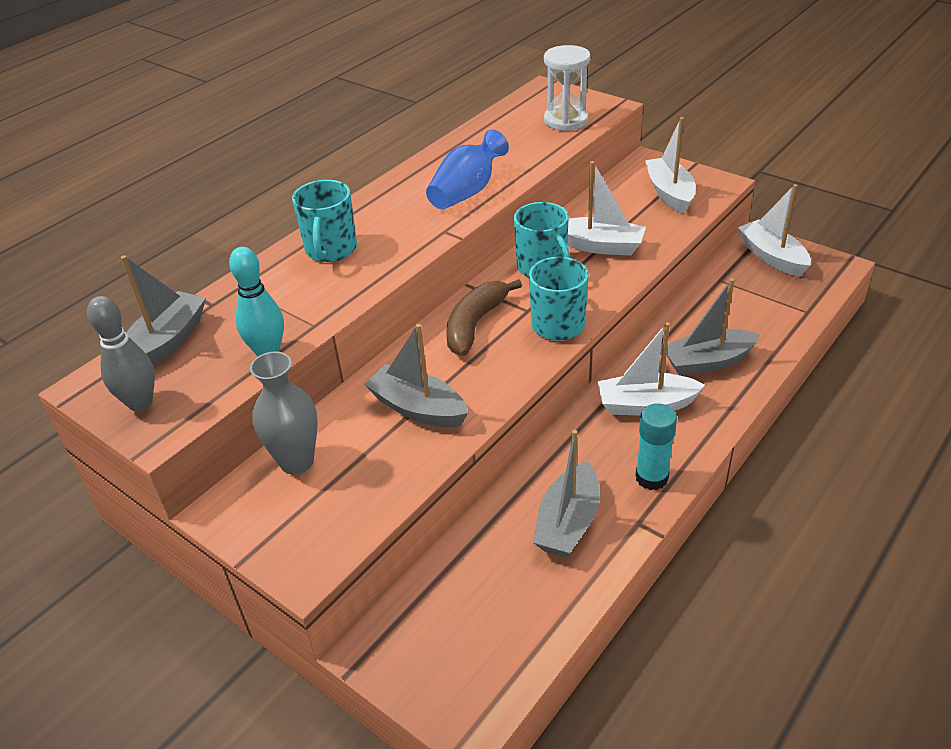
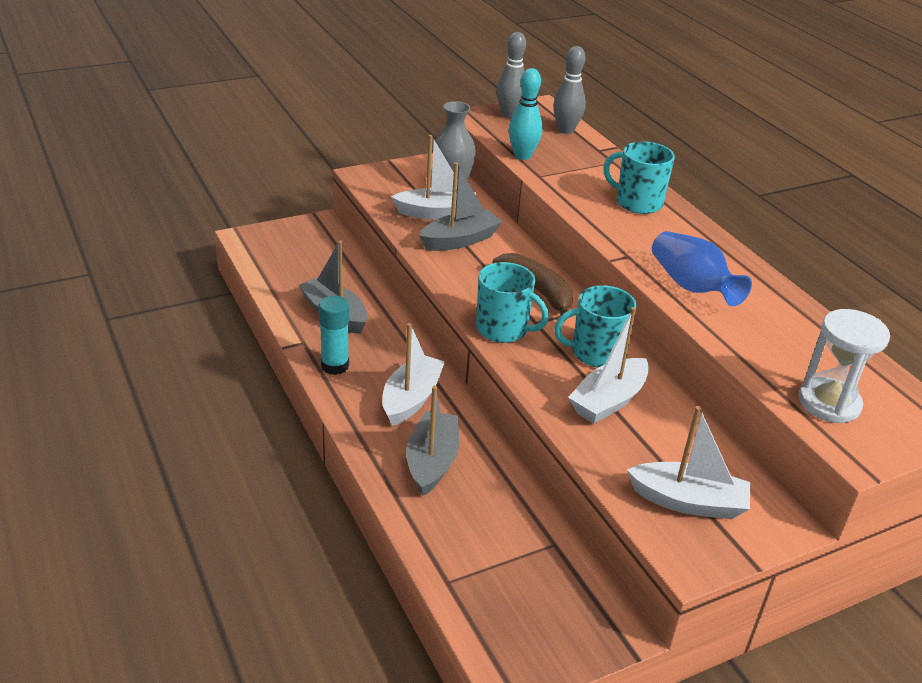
camera: 110 degrees right, 5 degrees down
(167, 342) = (566, 130): grey boat -> grey bowling pin
(772, 257) = (569, 618): white boat -> white boat (437, 213)

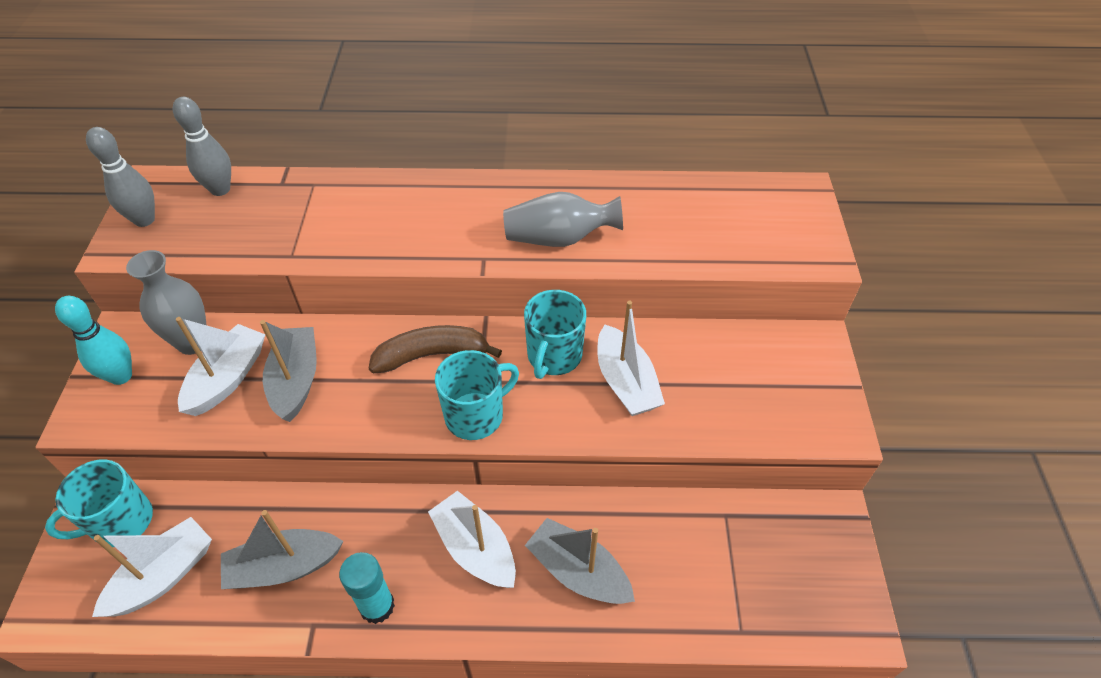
camera: 60 degrees left, 15 degrees up
(522, 156) = (240, 250): turquoise bowling pin -> turquoise bowling pin (121, 376)
(637, 203) = (400, 204): turquoise mug -> turquoise mug (121, 522)
(688, 502) = (774, 392): white boat -> white boat (164, 576)
(691, 286) = (559, 238): blue vase -> grey vase
(829, 403) = (757, 239): white hourglass -> none

